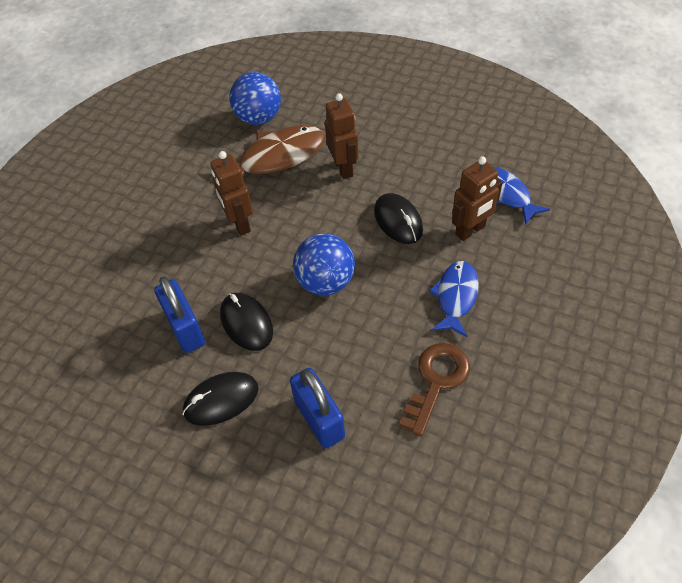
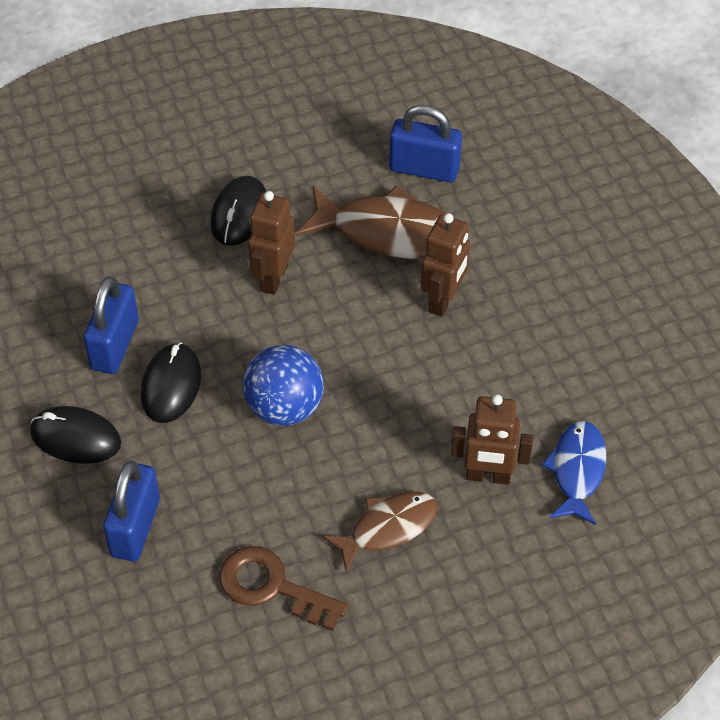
camera: 40 degrees right, 0 degrees up
(258, 118) = (424, 169): blue ball -> blue padlock
(398, 221) = (428, 403): black mouse -> black mouse (239, 214)
(436, 381) = (272, 587): brown key -> brown key turned 135 degrees counterclockwise
(455, 297) = (387, 528): blue fish -> brown fish

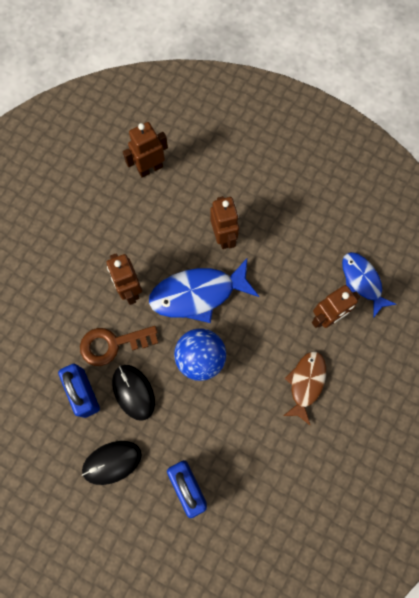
camera: 40 degrees left, 20 degrees up
(239, 214) = (79, 265): black mouse -> none
(272, 587) = (281, 461): brown key -> brown key (112, 344)
(350, 338) = (198, 294): none -> blue fish
(389, 232) = (164, 218): brown fish -> none
(424, 169) = (150, 168): blue padlock -> brown robot

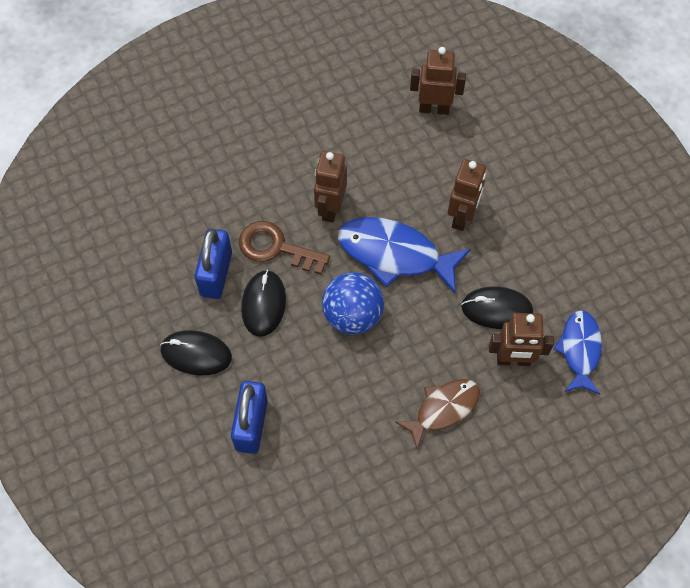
camera: 35 degrees right, 10 degrees down
(291, 288) = (496, 309): none -> black mouse

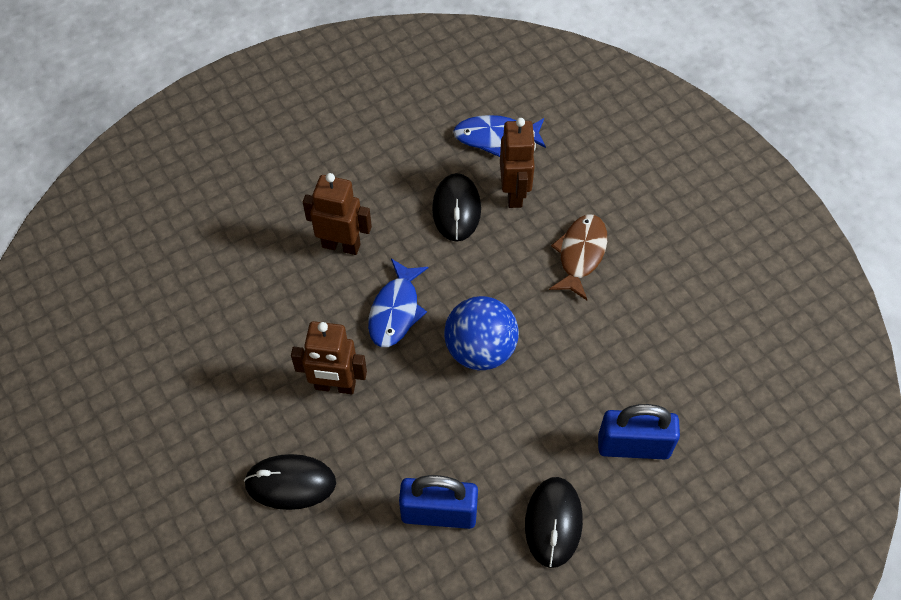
camera: 95 degrees left, 5 degrees down
(263, 304) = (476, 450): black mouse -> black mouse (290, 483)
(276, 248) = (396, 444): brown key -> none
(395, 254) = (396, 311): blue fish -> blue fish, size x0.65
(434, 108) = (186, 280): brown robot -> none
(443, 409) = (580, 254): brown fish -> brown fish turned 60 degrees clockwise

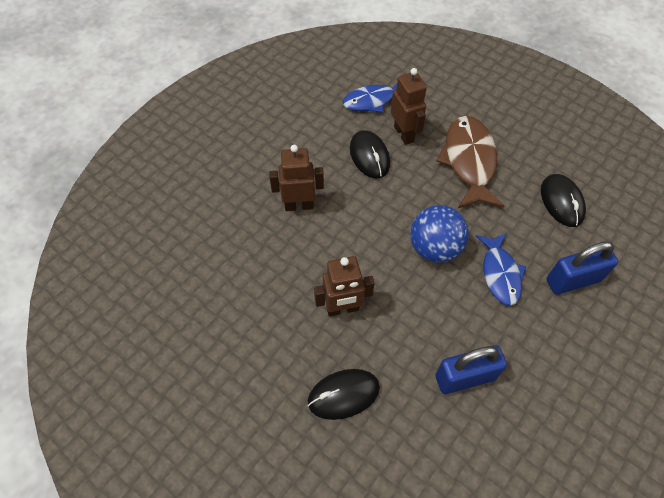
camera: 20 degrees left, 0 degrees up
(396, 311) = (361, 239): blue fish -> blue fish (500, 274)
(553, 523) = (548, 354): black mouse -> black mouse (561, 202)
(580, 254) = (469, 161): brown fish -> brown fish, size x1.55

